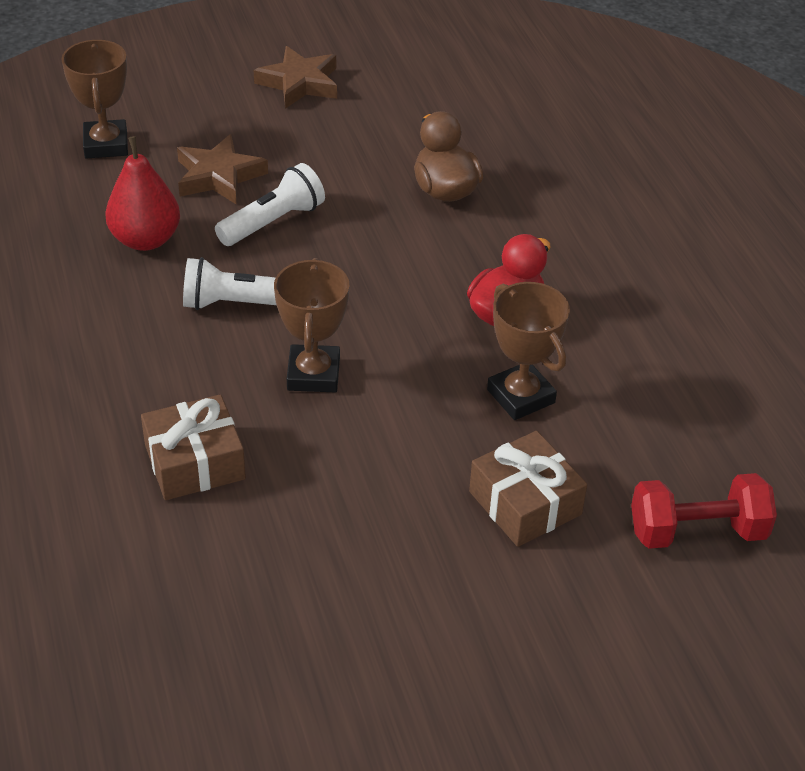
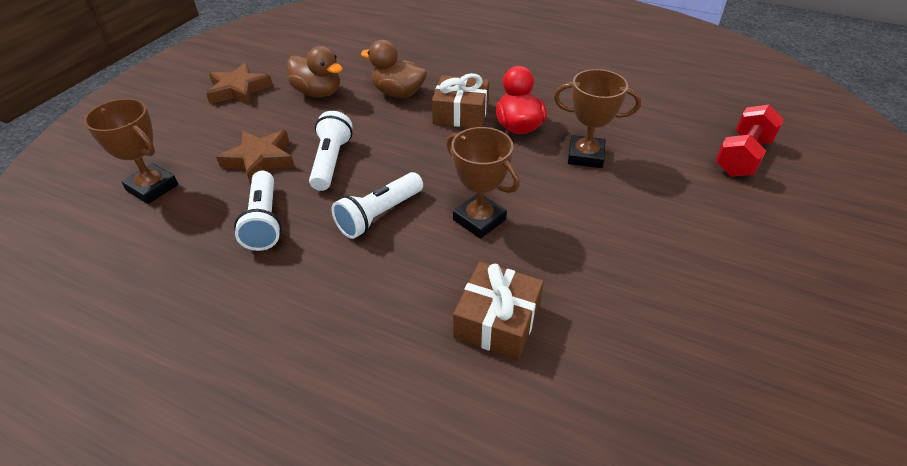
camera: 45 degrees left, 0 degrees up
(146, 239) = (264, 221): red pear -> white flashlight
(367, 136) = (318, 93): none -> brown duck
(525, 503) = (670, 200): brown gift -> brown gift (461, 113)

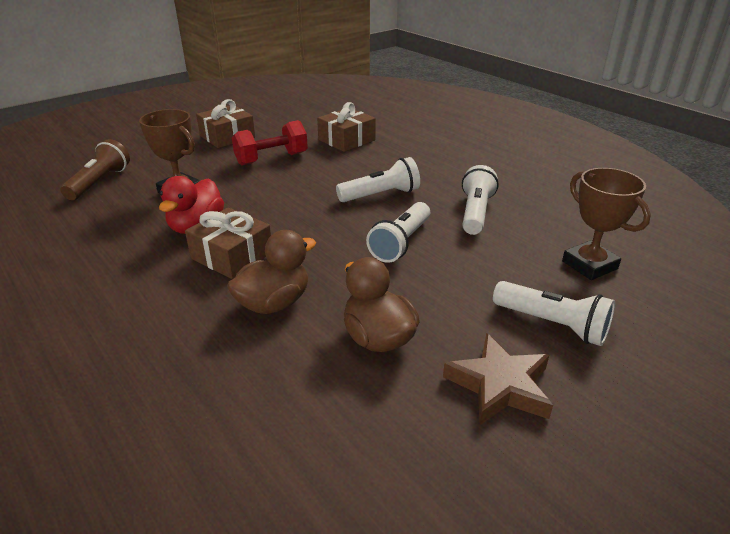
camera: 155 degrees left, 10 degrees down
(199, 129) = (553, 325): none -> white flashlight
(260, 159) = (474, 264): brown star -> none
(398, 93) = (274, 303): brown duck -> brown duck turned 90 degrees counterclockwise
(479, 220) = (310, 176): brown trophy -> none
(669, 264) = (227, 137): none -> brown gift
(674, 142) = (100, 182): none -> brown flashlight
(742, 157) = (77, 163): red dumbbell -> red dumbbell (271, 159)

